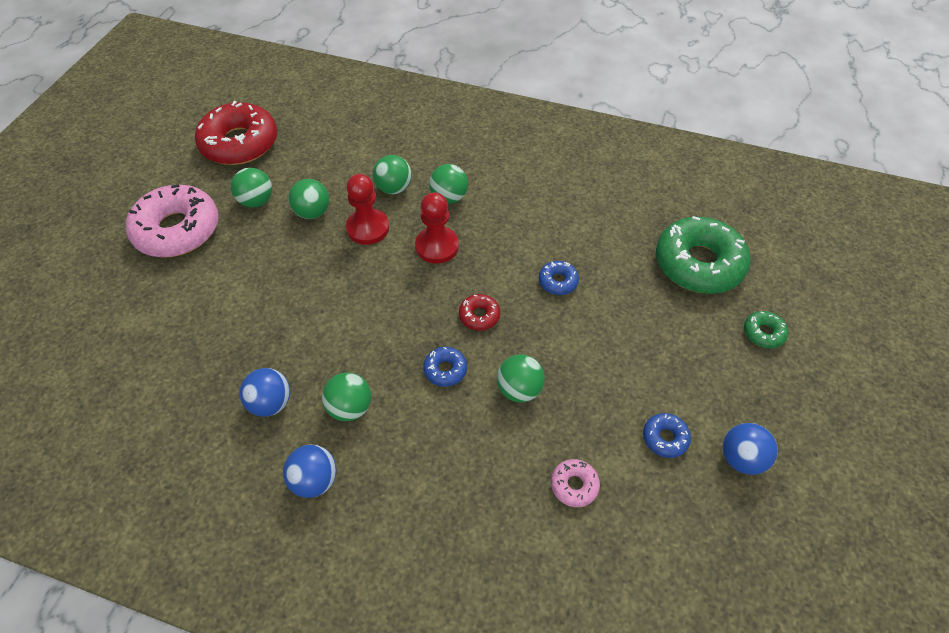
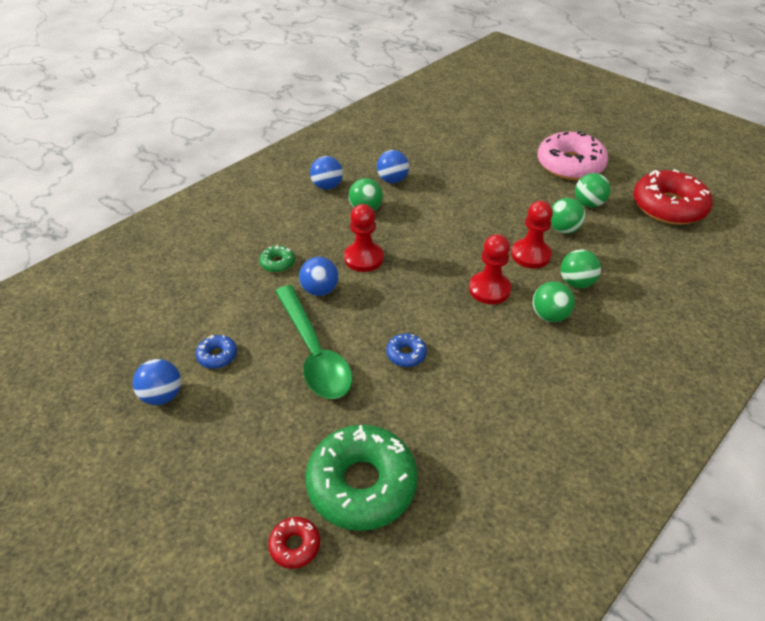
camera: 115 degrees right, 10 degrees down
(445, 369) = (363, 258): blue donut -> red pawn
(479, 315) = (400, 291): red donut -> red donut (295, 545)
(519, 389) = (320, 290): green ball -> blue ball
(574, 485) = (229, 290): pink donut -> none
(603, 354) = (314, 352): none -> green spoon
(763, 333) = (246, 491): green donut -> green donut (277, 263)

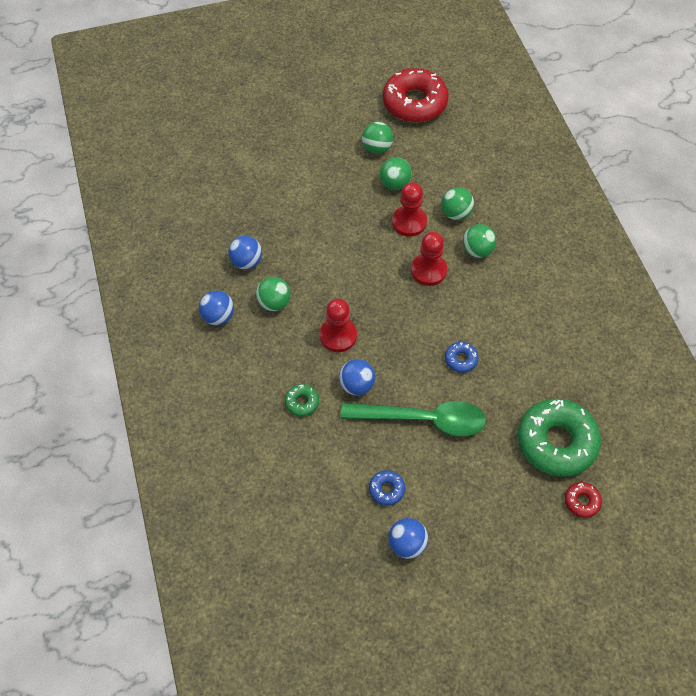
camera: 60 degrees left, 15 degrees up
(570, 165) = (320, 126): pink donut -> none

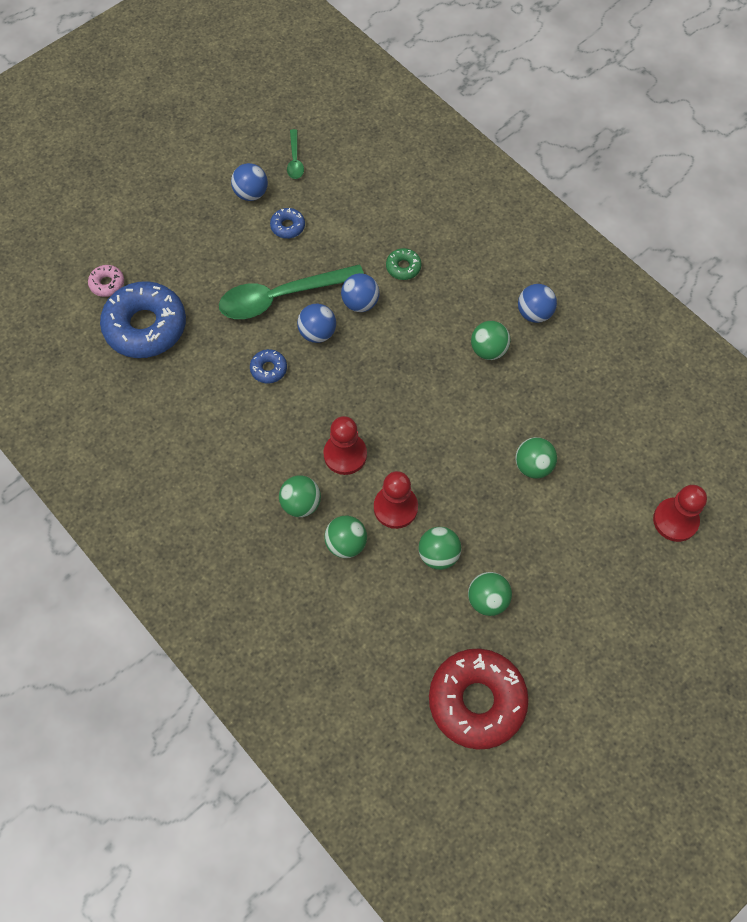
camera: 155 degrees right, 5 degrees up
(247, 262) = (545, 382): blue ball -> blue ball (317, 333)
(295, 211) = (533, 466): none -> green ball
(338, 335) = (404, 343): red pawn -> red pawn (675, 520)
(345, 565) = (295, 160): none -> green spoon
(556, 442) = (145, 326): green donut -> blue donut
(581, 501) = (107, 284): red donut -> pink donut

